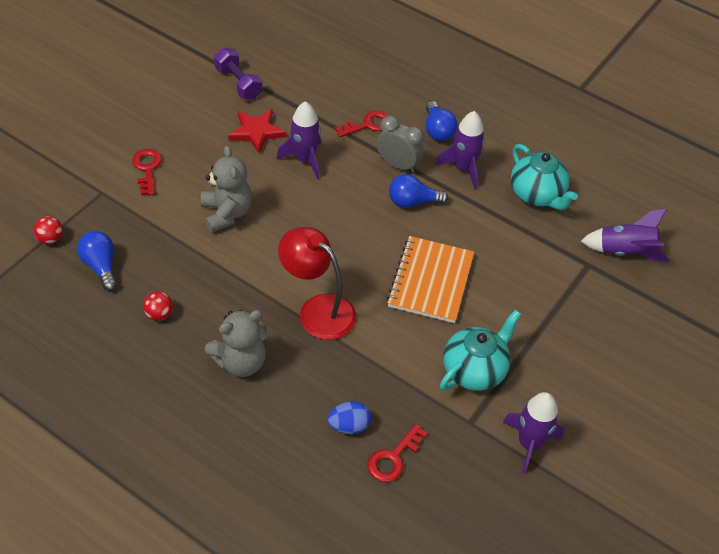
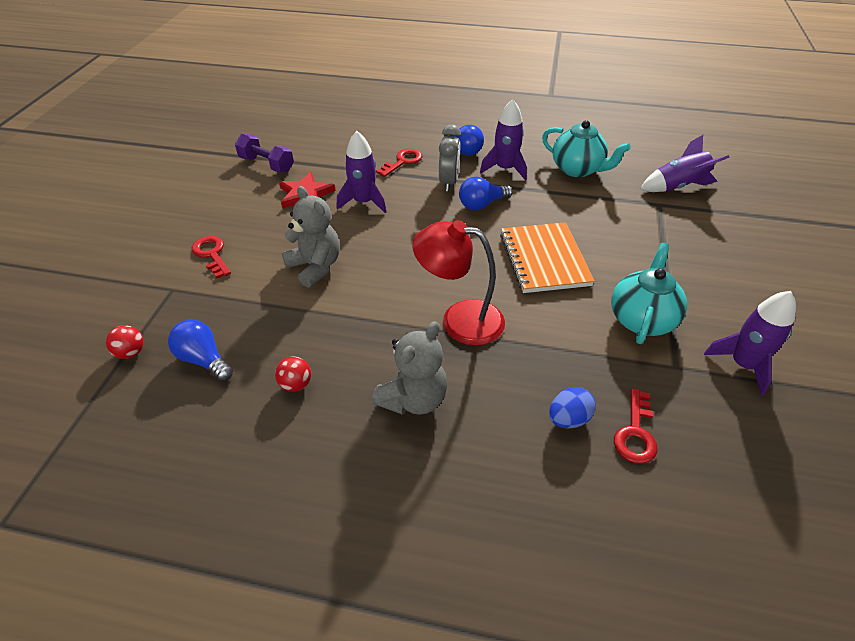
camera: 20 degrees left, 5 degrees down
(398, 165) = (449, 182): grey clock -> grey clock turned 90 degrees clockwise

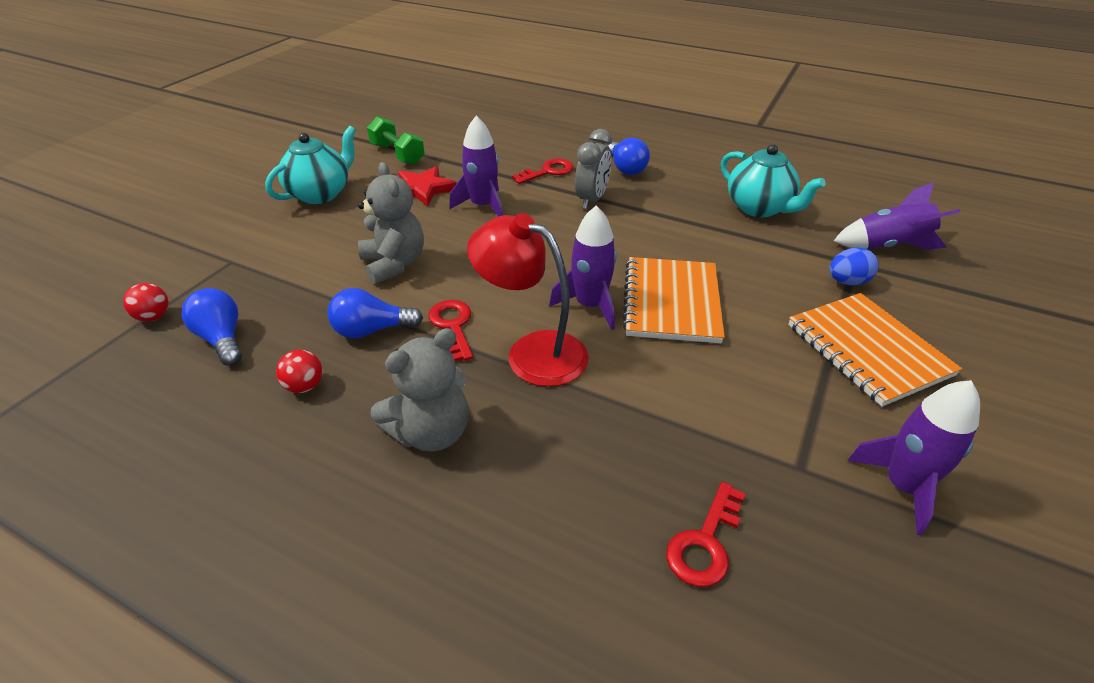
camera: 15 degrees right, 5 degrees down
(212, 254) = (291, 233): red key -> red key (453, 326)
(267, 164) = (398, 154): purple dumbbell -> green dumbbell
(482, 204) = (620, 229): blue light bulb -> blue light bulb (372, 330)
(505, 169) = (667, 195): purple rocket -> purple rocket (590, 305)
(568, 419) = (618, 502): blue egg -> blue egg (847, 282)
(641, 319) = (774, 396): turquoise teapot -> turquoise teapot (321, 194)
(690, 271) = (867, 350): none -> orange notebook

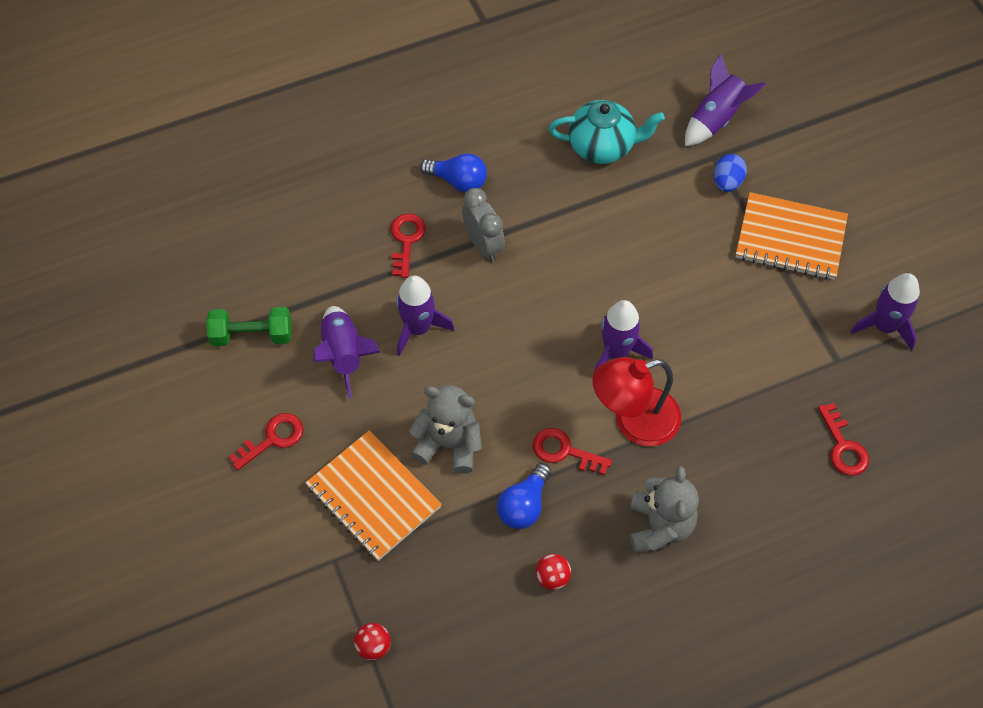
camera: 50 degrees left, 20 degrees up
(222, 339) = (448, 608): blue light bulb -> none
(321, 194) = (273, 439): turquoise teapot -> red key
(423, 189) = (344, 354): red star -> purple rocket
(671, 302) = (656, 301): orange notebook -> orange notebook (373, 497)

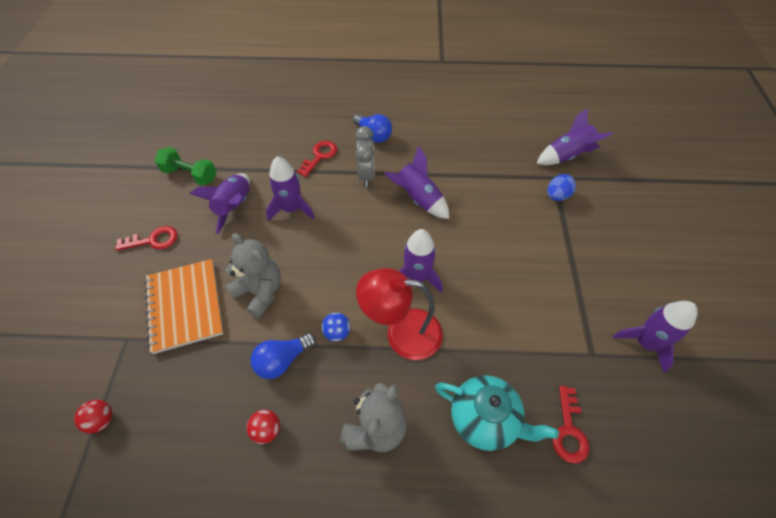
camera: 25 degrees right, 5 degrees down
(564, 451) = (337, 332): red key -> blue ball
(566, 252) = (418, 199): none -> purple rocket
(602, 146) = (479, 146): turquoise teapot -> turquoise teapot (485, 419)
(790, 238) = (590, 249): orange notebook -> none

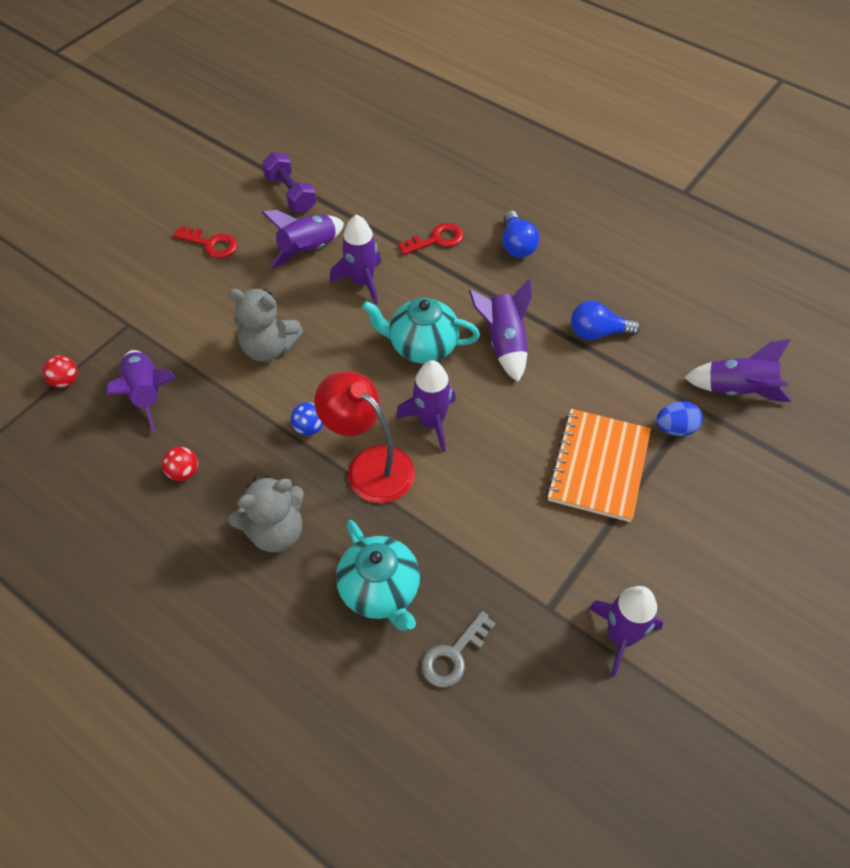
camera: 35 degrees right, 0 degrees up
(185, 306) = (194, 323): orange notebook -> orange notebook (598, 466)
(186, 386) = (147, 394): none -> purple rocket
(190, 175) = (291, 194): green dumbbell -> purple dumbbell
(260, 292) = (269, 348): grey teddy bear -> grey teddy bear turned 120 degrees clockwise
(282, 360) = (241, 422): blue light bulb -> blue light bulb (597, 333)
(366, 175) = (469, 287): grey clock -> none
(368, 230) = (422, 346): none -> turquoise teapot
(568, 430) = (453, 655): red key -> grey key

